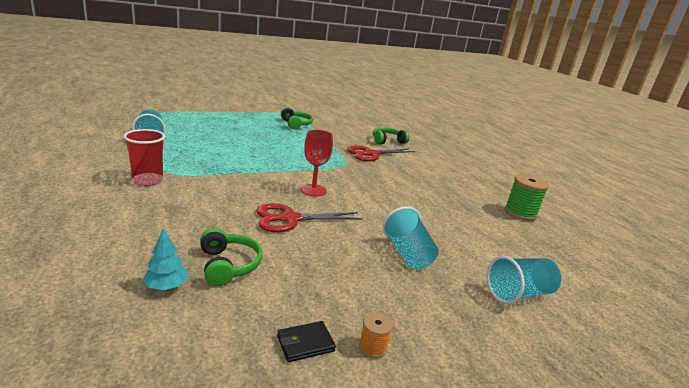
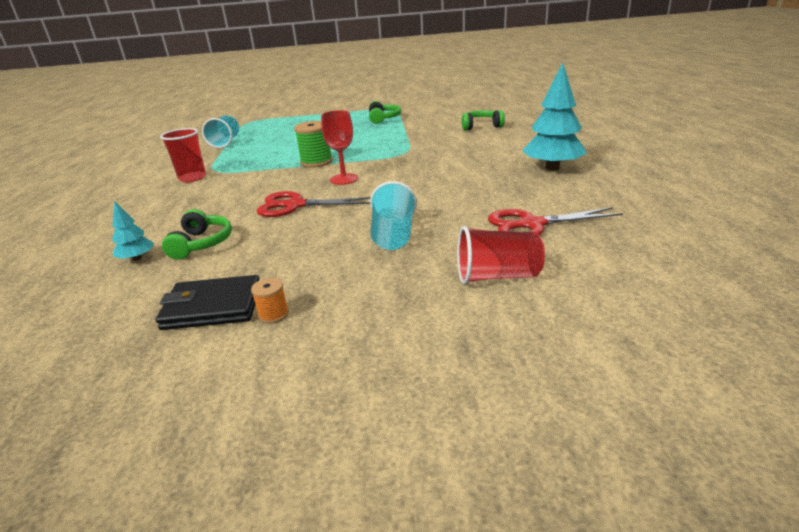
camera: 25 degrees right, 5 degrees up
(305, 343) = (213, 307): black wallet -> black wallet, size x1.76
(371, 154) = (446, 141): red scissors -> red scissors (532, 224)
(473, 187) = (552, 168): none -> turquoise tree
(518, 294) = (497, 276): turquoise cup -> red cup
(520, 213) = (593, 193): green spool -> green spool (316, 162)

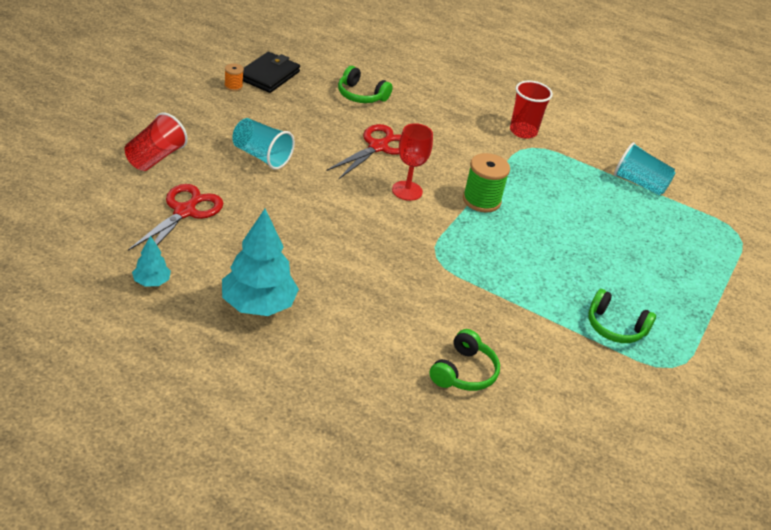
camera: 115 degrees right, 10 degrees up
(137, 258) = (371, 72): turquoise tree -> turquoise tree (151, 282)

